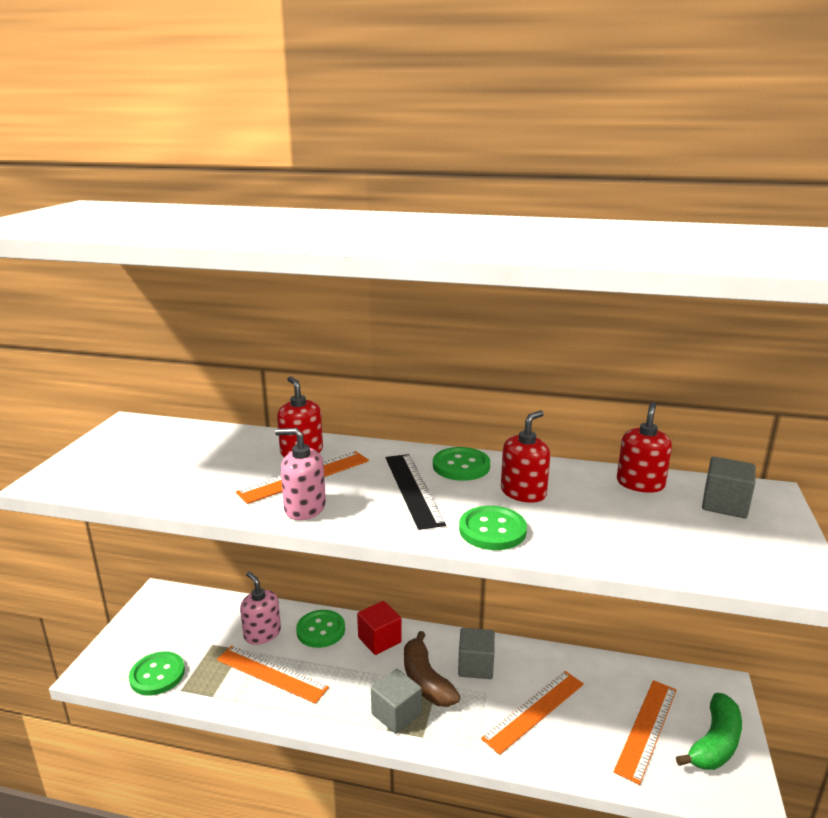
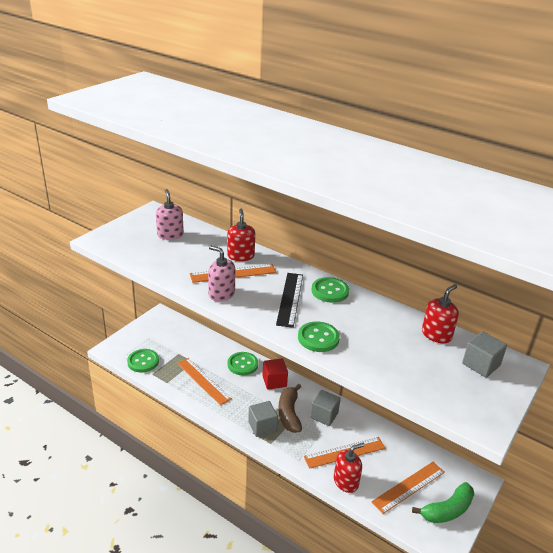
camera: 20 degrees right, 10 degrees up
(262, 633) = (208, 356): pink soap dispenser -> pink soap dispenser (170, 235)
(523, 492) = (355, 319): red soap dispenser -> red soap dispenser (346, 481)

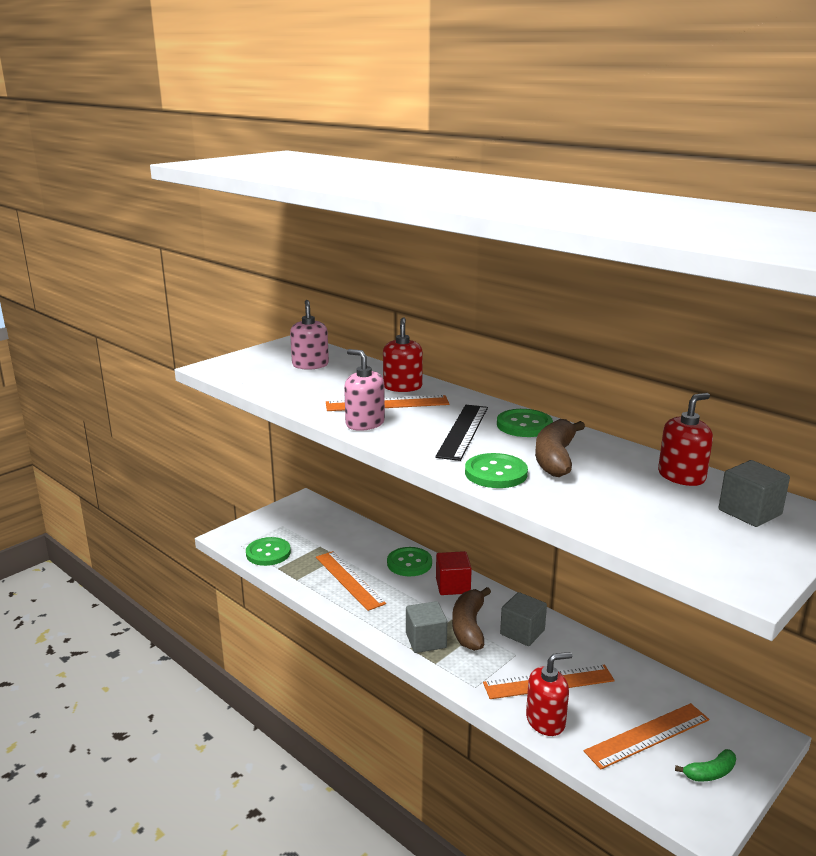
camera: 10 degrees right, 10 degrees down
(355, 322) = (555, 458): none -> brown banana
(447, 510) = (710, 773): green banana -> green banana, size x0.57

